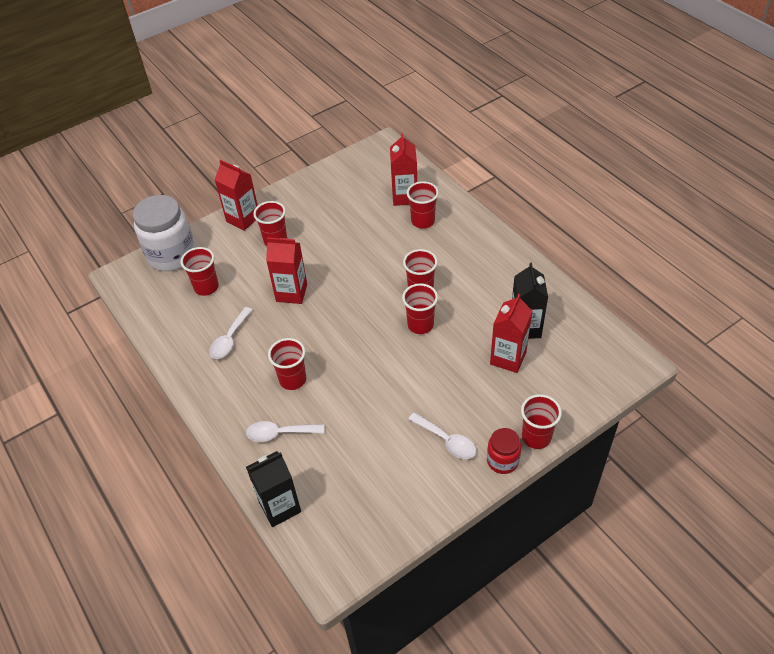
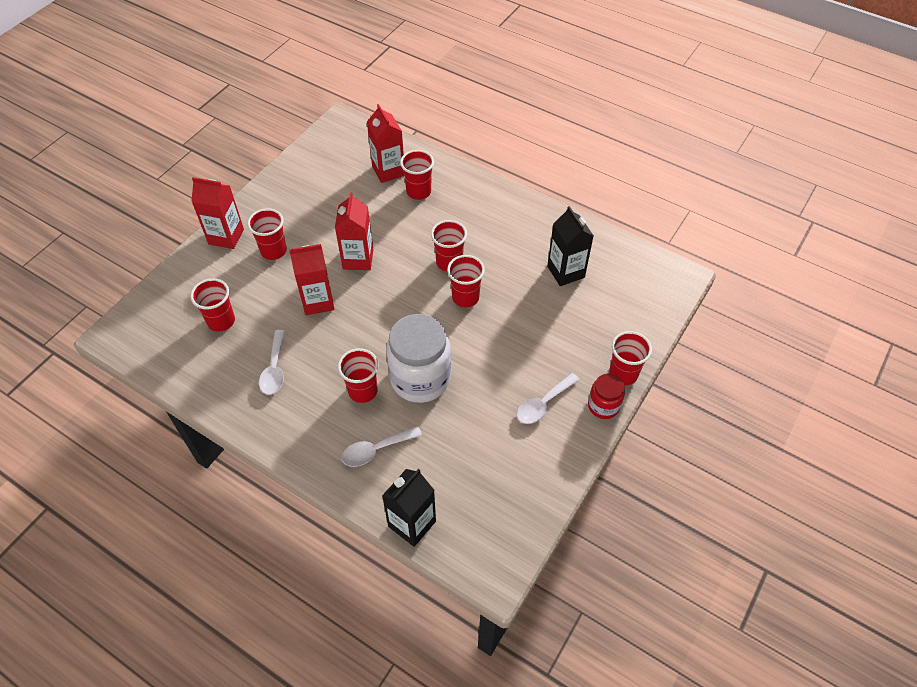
camera: 25 degrees left, 5 degrees up
(171, 255) = (164, 297): white jar -> white jar (420, 378)
(446, 441) = (543, 404): white spoon -> white spoon turned 120 degrees clockwise
(508, 358) = (563, 306): red carton -> red carton (358, 259)

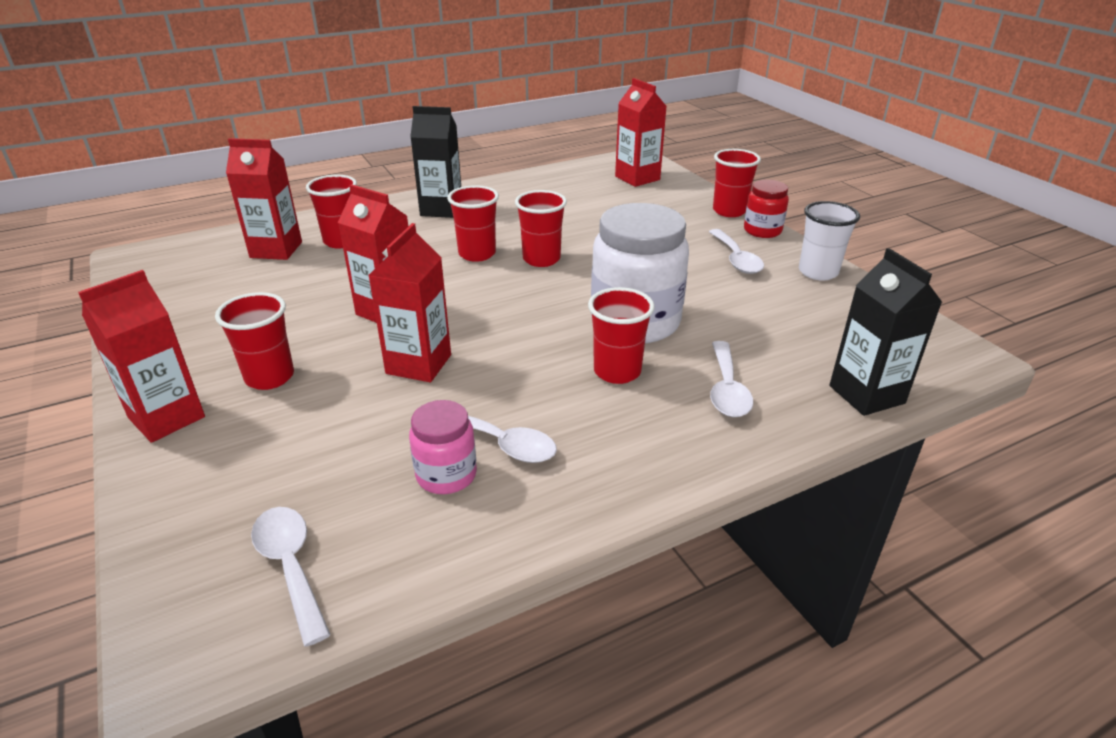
camera: 60 degrees left, 20 degrees down
(165, 339) = (291, 567): none -> white spoon
(221, 321) = (337, 476): red cup -> none
(242, 360) = (446, 475): none -> pink jar
(558, 460) = (818, 272): none -> white cup
(565, 272) = (571, 200): black carton -> black carton (441, 209)
(638, 293) = (637, 178): none -> red carton

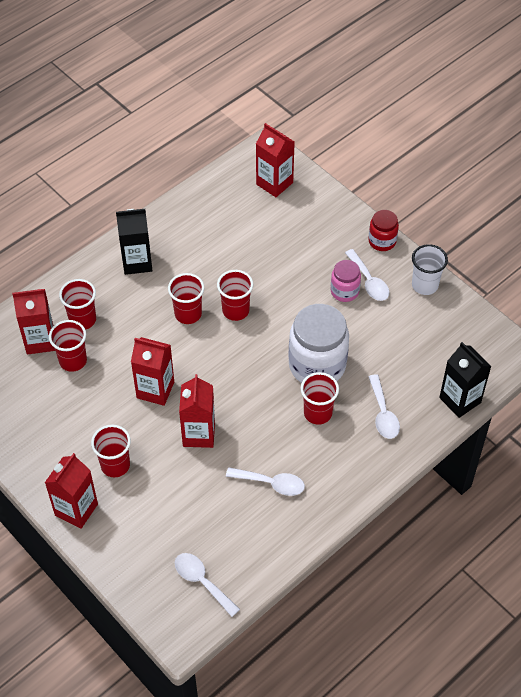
camera: 15 degrees left, 20 degrees up
(446, 475) = (251, 511): pink jar -> pink jar (344, 291)
(729, 211) = (354, 219): red cup -> red cup (73, 361)

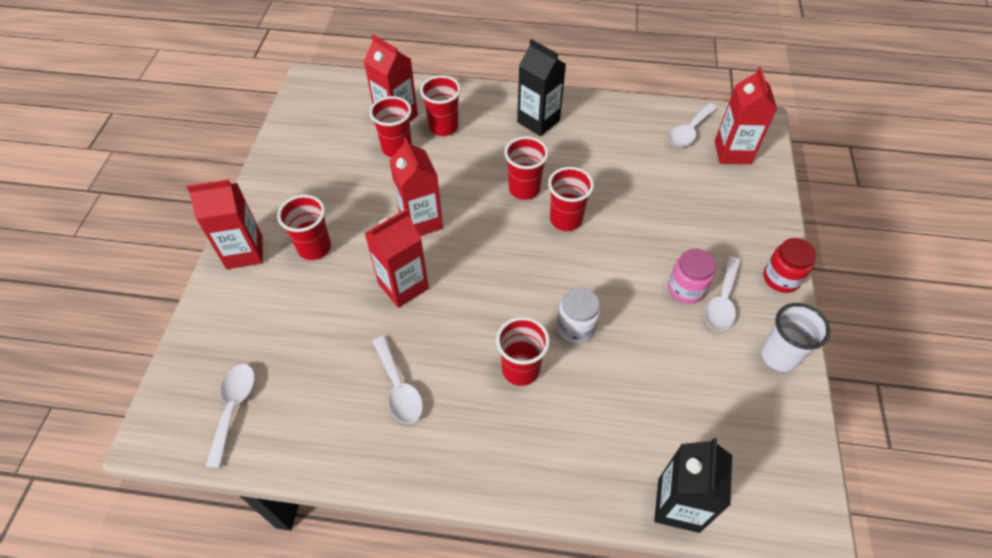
camera: 50 degrees right, 0 degrees up
(317, 365) = (576, 328): white jar -> white jar, size x0.52
(383, 413) = (580, 433): white spoon -> white spoon (689, 131)

